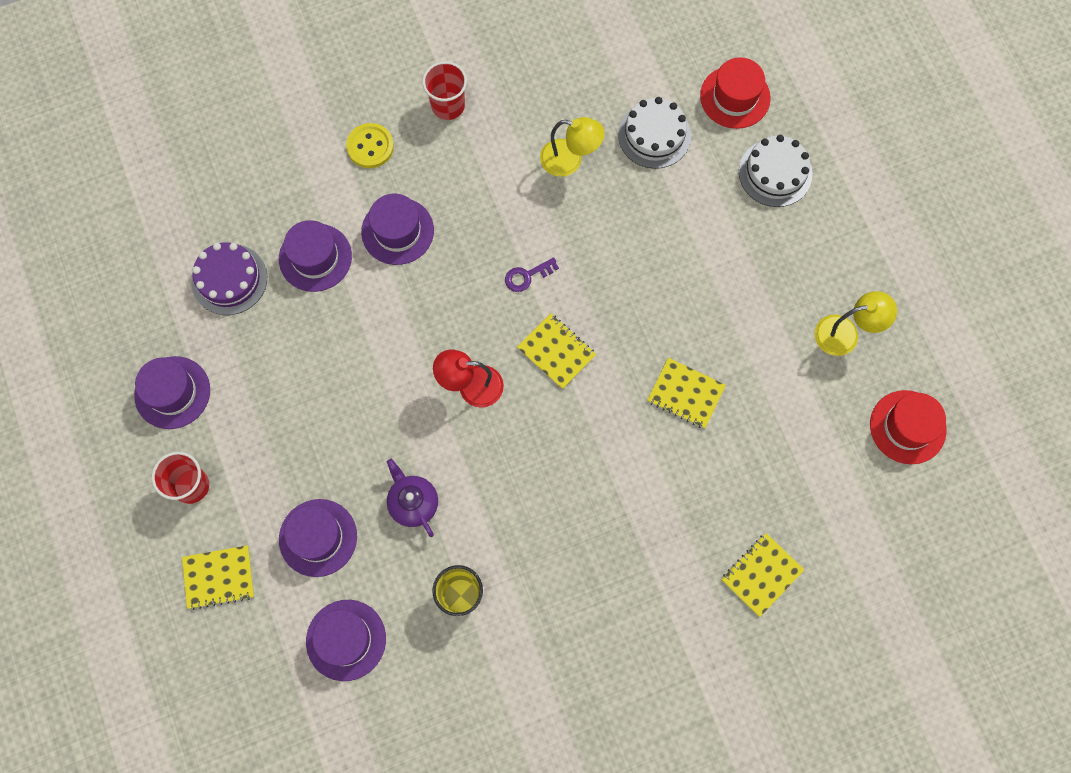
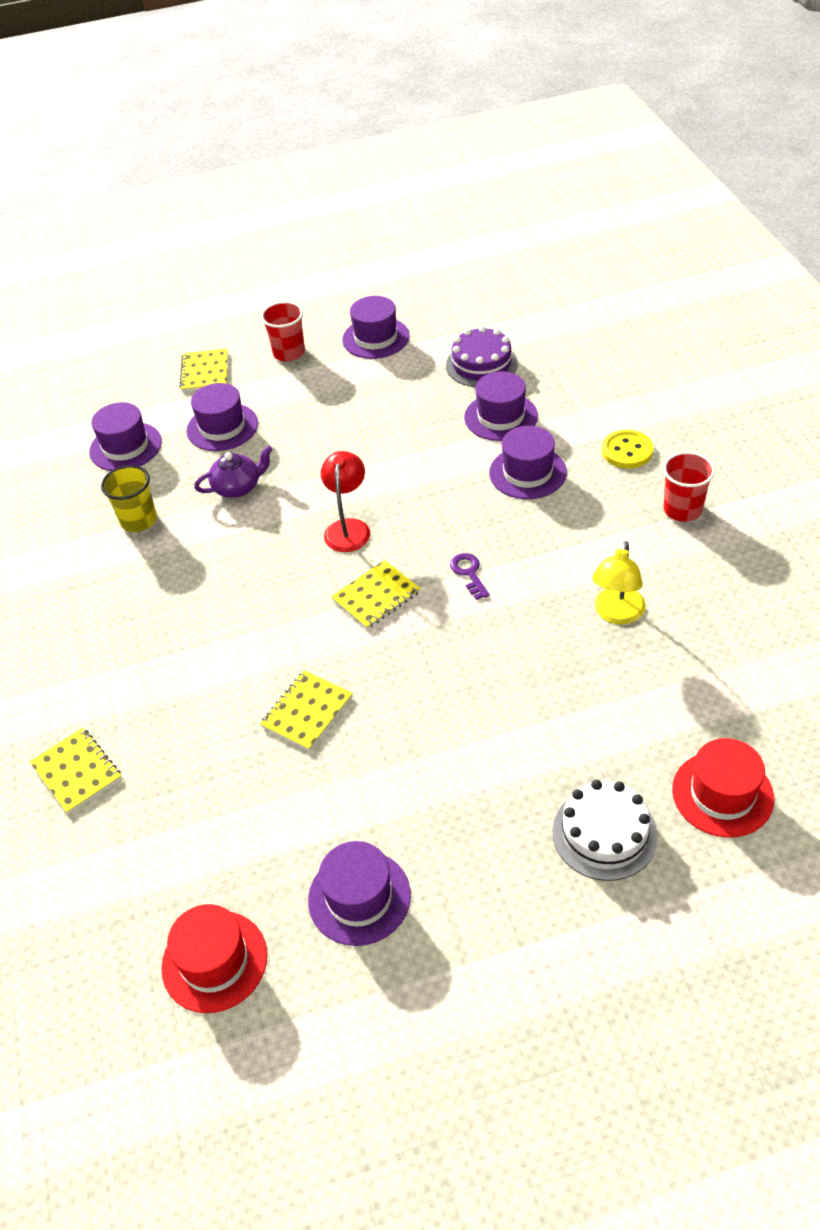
camera: 100 degrees right, 25 degrees down
(654, 135) = (656, 699): white cake -> none
(845, 333) = (359, 897): yellow lamp -> purple hat

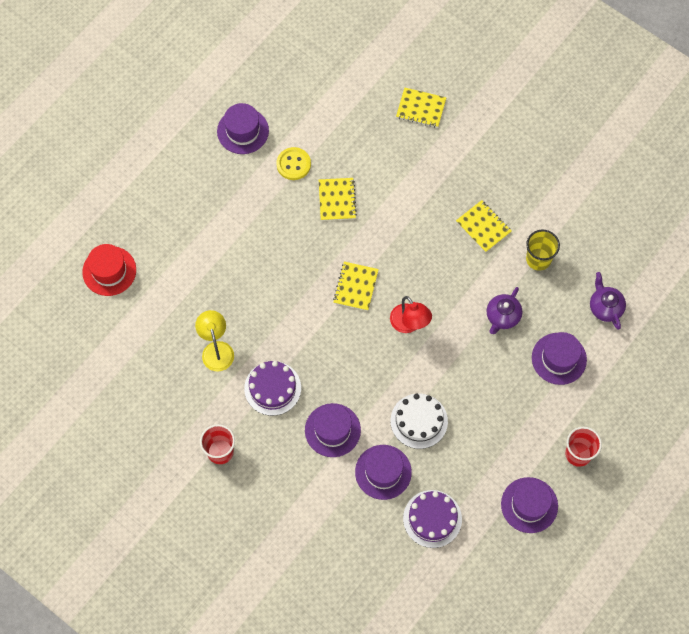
camera: 140 degrees right, 20 degrees up
(125, 447) = (605, 307): purple hat -> purple teapot
(205, 372) = (620, 401): yellow notebook -> yellow notebook (483, 227)
(214, 961) = (283, 73): red hat -> none
(469, 573) = (315, 331): purple key -> none
(570, 541) = (272, 388): none -> purple cake
(604, 833) = (153, 220): white cake -> white cake (419, 421)
(627, 451) = (281, 485): yellow button -> yellow button (293, 164)

